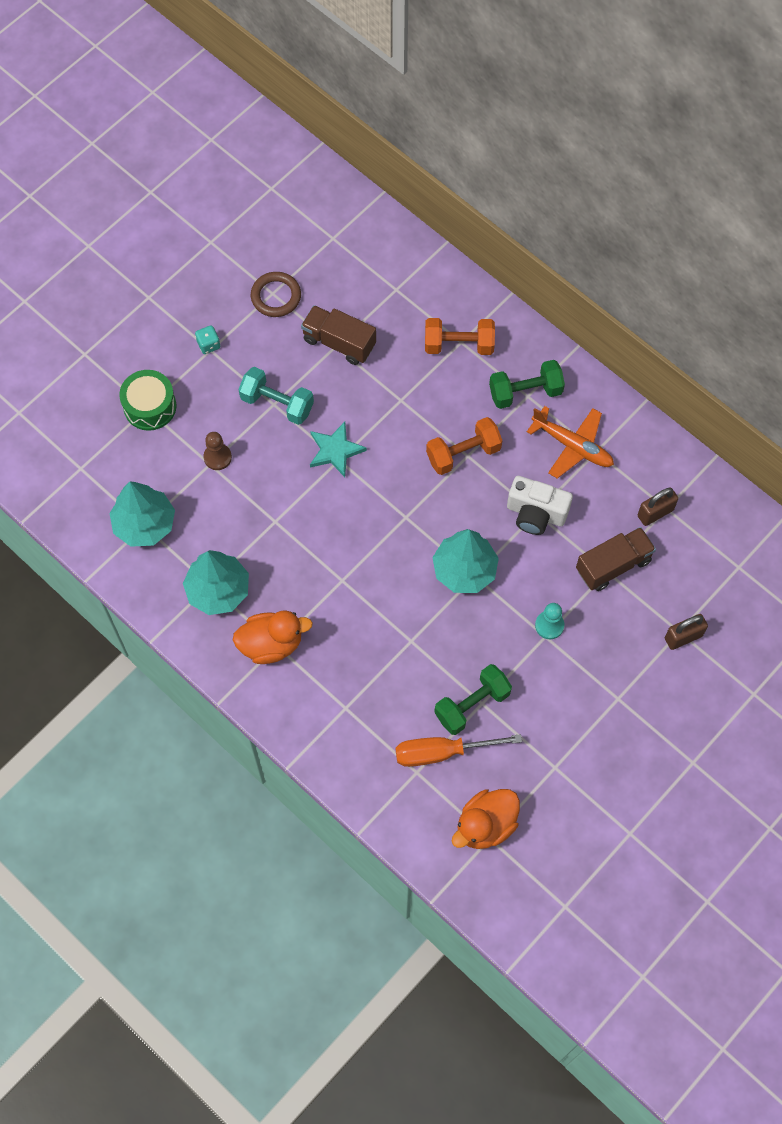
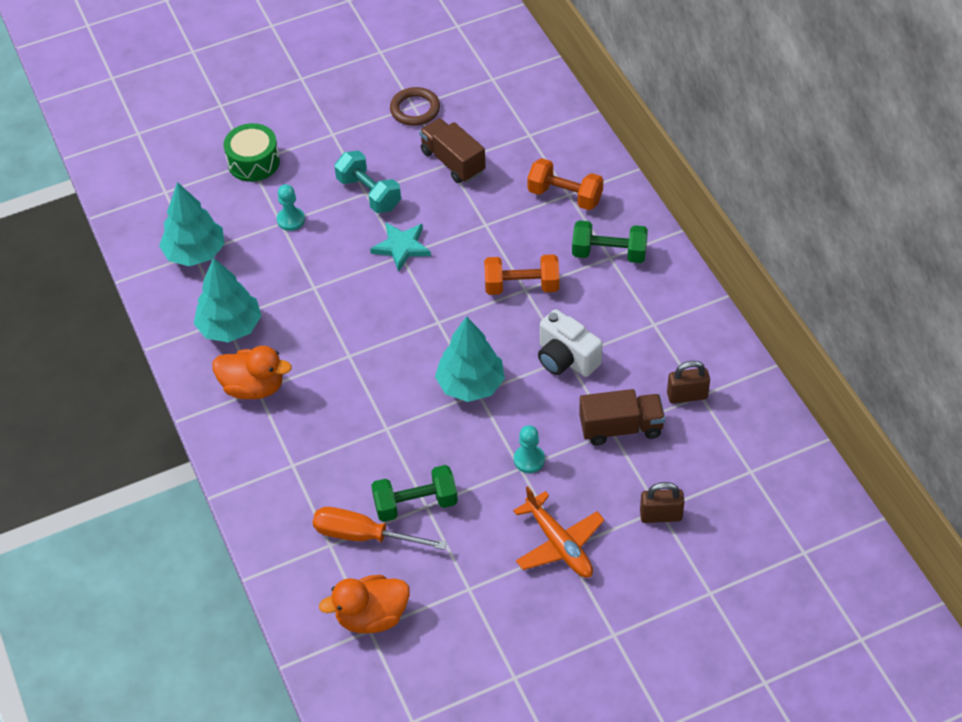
camera: 25 degrees right, 15 degrees down
(208, 344) = (333, 129): turquoise dice -> none
(217, 457) = (291, 220): brown pawn -> turquoise pawn
(572, 446) = (632, 312): orange plane -> orange plane (559, 544)

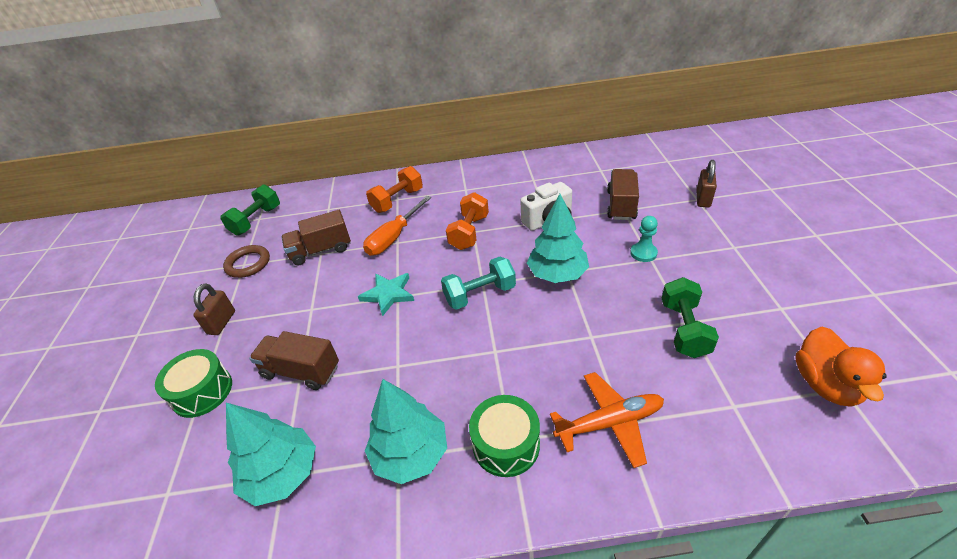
camera: 70 degrees left, 10 degrees down
(253, 387) = (506, 444): orange duck -> green drum
(291, 220) = (301, 371): turquoise pawn -> brown truck
(363, 536) = (722, 375): orange screwdriver -> orange screwdriver (394, 237)
(369, 193) = (313, 306): turquoise dumbbell -> turquoise dumbbell (480, 294)
(559, 544) = (729, 249): orange plane -> orange plane (609, 423)
(609, 253) = (462, 189): green dumbbell -> green dumbbell (256, 221)
(687, 395) = (599, 175): brown padlock -> brown padlock (221, 322)

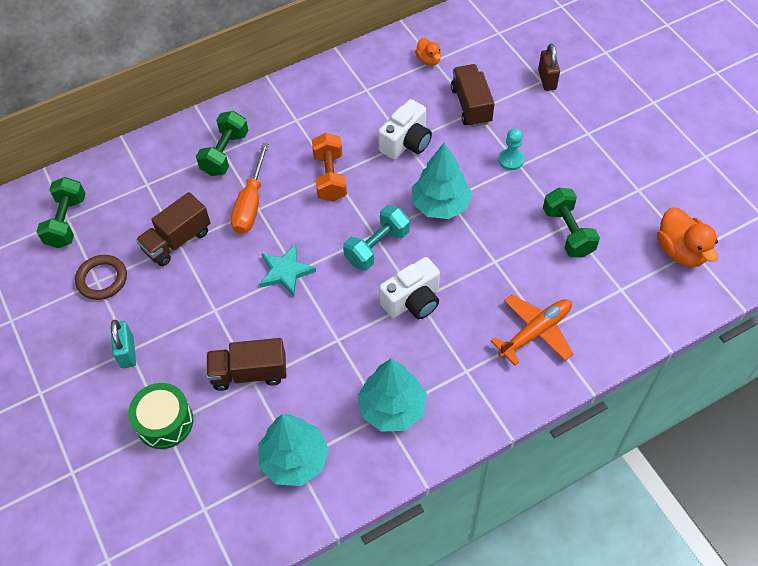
camera: 25 degrees left, 15 degrees up
(221, 322) = (127, 352): brown padlock -> turquoise padlock
(397, 200) = (225, 153): orange dumbbell -> green dumbbell
(489, 351) = (413, 301): none -> white camera
(506, 444) = (463, 375): green drum -> none
(596, 169) = (428, 60): none -> orange duck

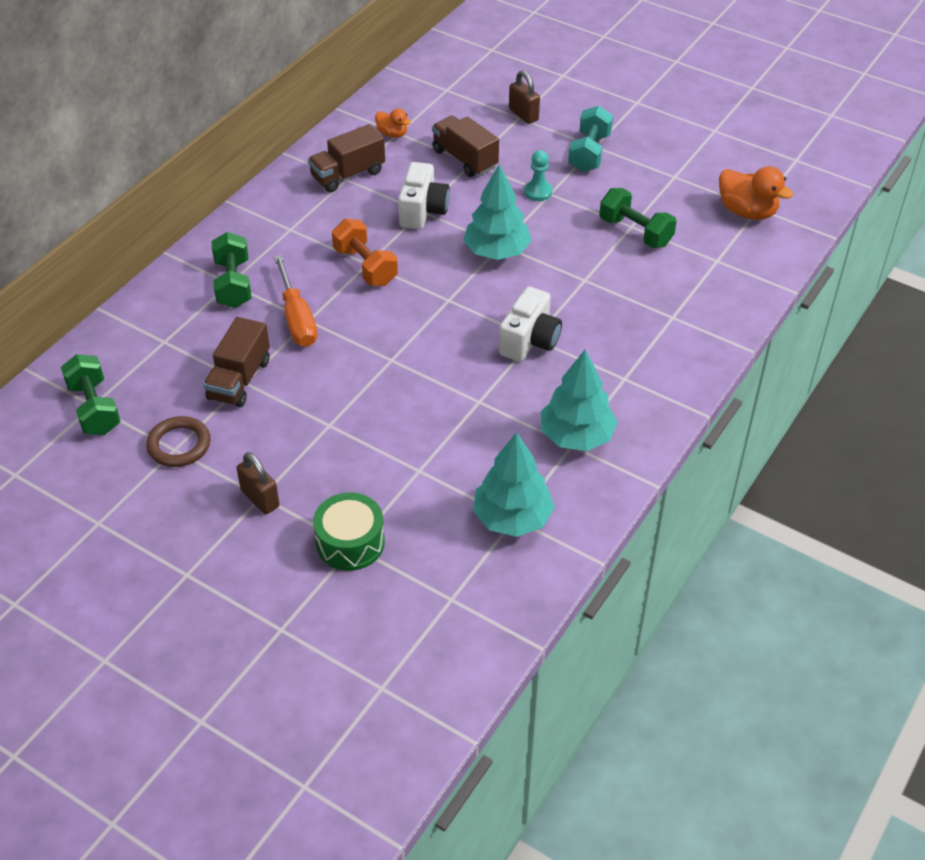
camera: 30 degrees left, 10 degrees down
(127, 352) = (260, 498): turquoise padlock -> brown padlock
(249, 373) = (409, 464): brown truck -> brown truck (348, 174)
(285, 272) = (380, 364): turquoise star -> none
(377, 247) = (459, 309): turquoise dumbbell -> turquoise dumbbell (589, 153)
(535, 332) = (665, 323): orange plane -> none

